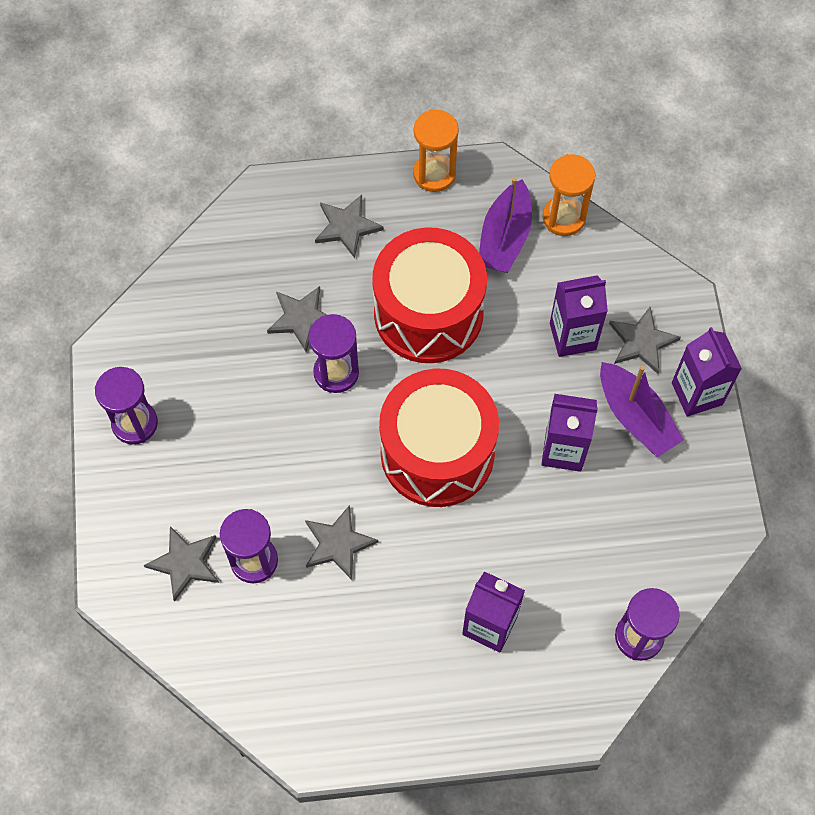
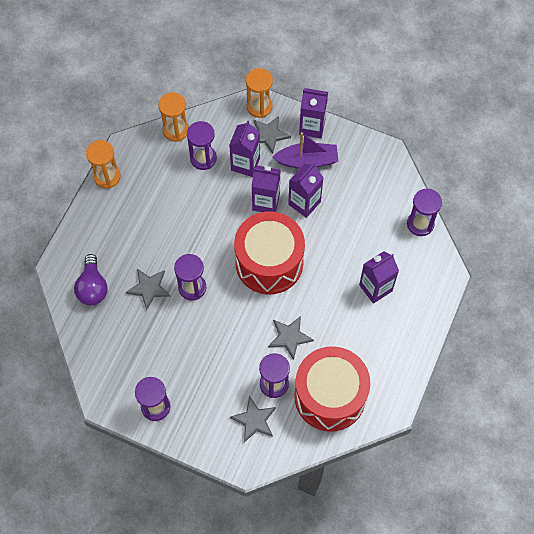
camera: 60 degrees left, 0 degrees up
(261, 249) = (93, 287): none -> purple light bulb
(347, 227) = (109, 237): grey star -> none
(428, 313) = (187, 224): red drum -> red drum (330, 396)
(504, 237) = (168, 164): purple boat -> none
(530, 397) = (266, 202): none -> purple carton
(544, 277) = (203, 158): none -> purple hourglass
(678, 304) = (259, 107): none -> orange hourglass

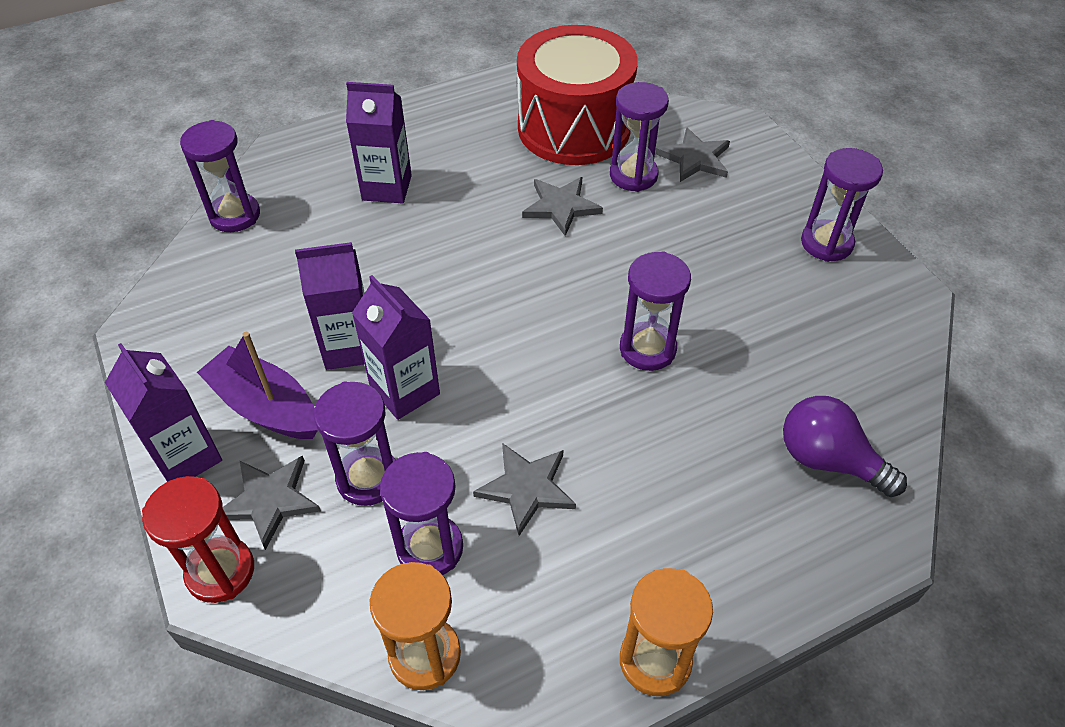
camera: 140 degrees left, 15 degrees down
(93, 287) = (828, 460): purple light bulb -> purple light bulb turned 90 degrees counterclockwise
(149, 288) = (723, 394): grey star -> grey star (526, 488)
(245, 164) = (368, 478): purple carton -> purple hourglass
(259, 107) = (220, 571): orange hourglass -> red hourglass
(269, 262) = (494, 305): red drum -> none

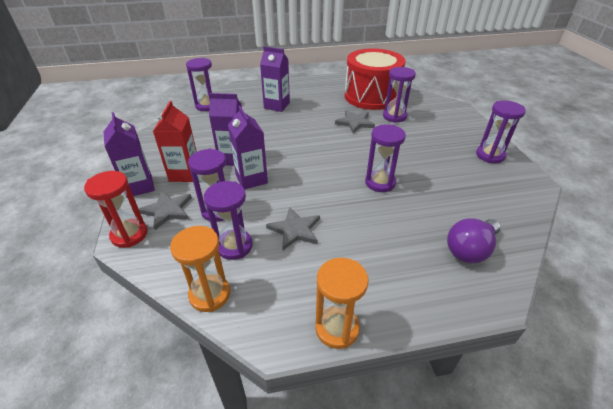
camera: 15 degrees right, 10 degrees down
(265, 406) = (184, 174): purple boat -> red carton
(695, 158) = (427, 114): grey star -> none
(828, 460) = (470, 250): purple light bulb -> purple light bulb turned 90 degrees counterclockwise

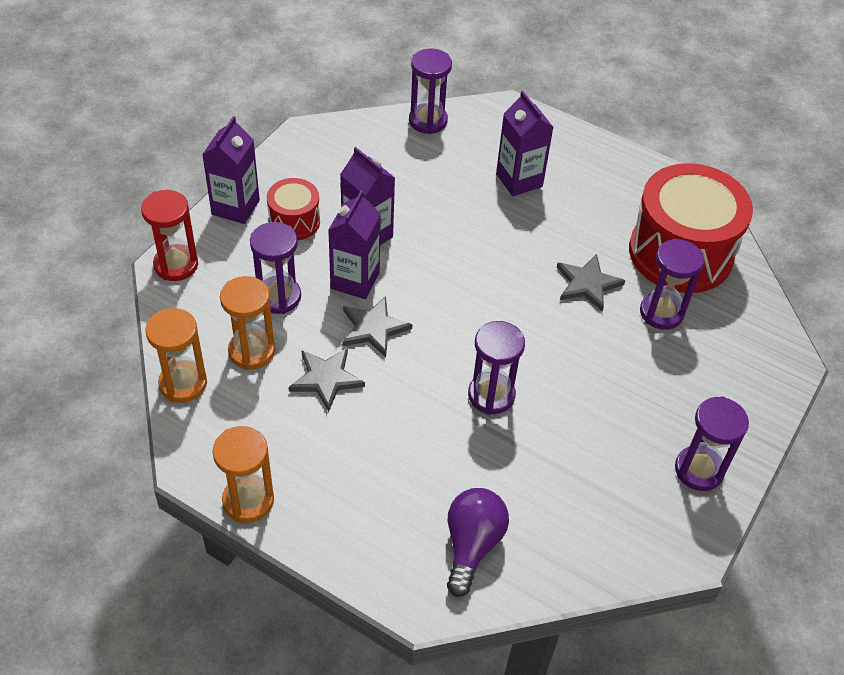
camera: 40 degrees right, 10 degrees up
(167, 210) = (233, 260): grey star -> grey star (374, 328)
(184, 174) = (294, 221): red carton -> red drum
(234, 246) = (252, 351): purple hourglass -> orange hourglass
(470, 250) = (472, 545): purple light bulb -> purple light bulb turned 105 degrees clockwise

